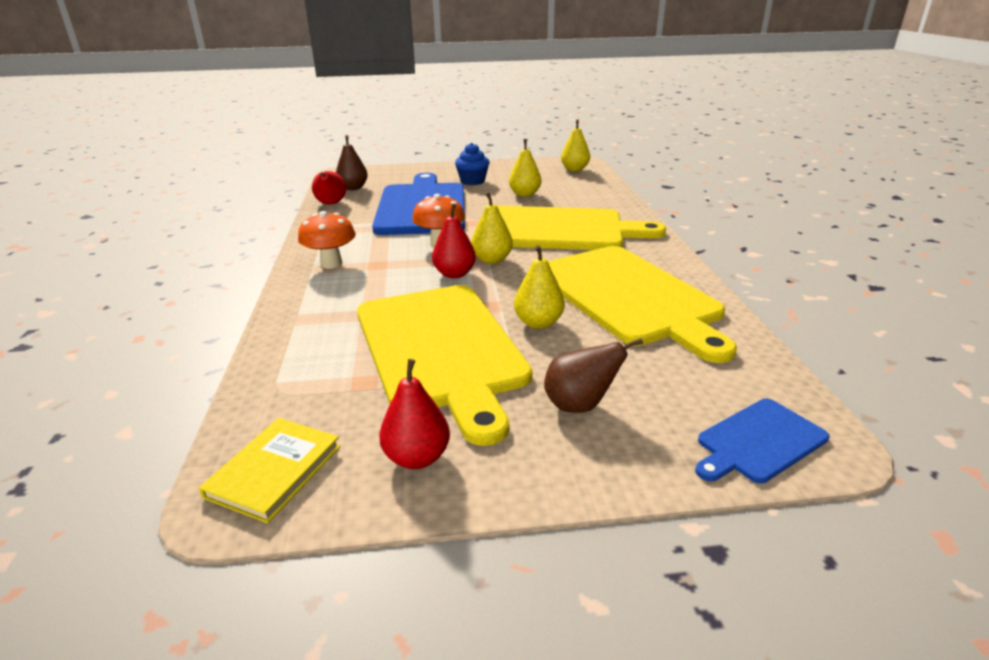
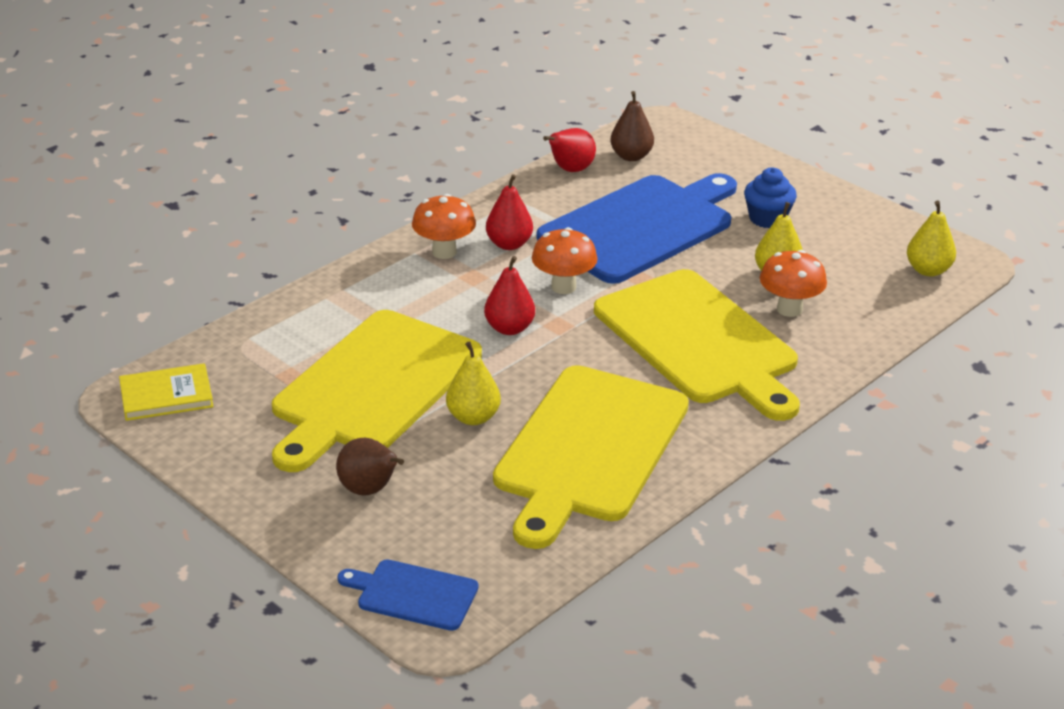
camera: 50 degrees right, 5 degrees up
(417, 457) = (234, 444): red pear -> red pear (509, 244)
(492, 260) = (567, 335): yellow pear -> none
(561, 202) = (789, 309): none -> orange mushroom

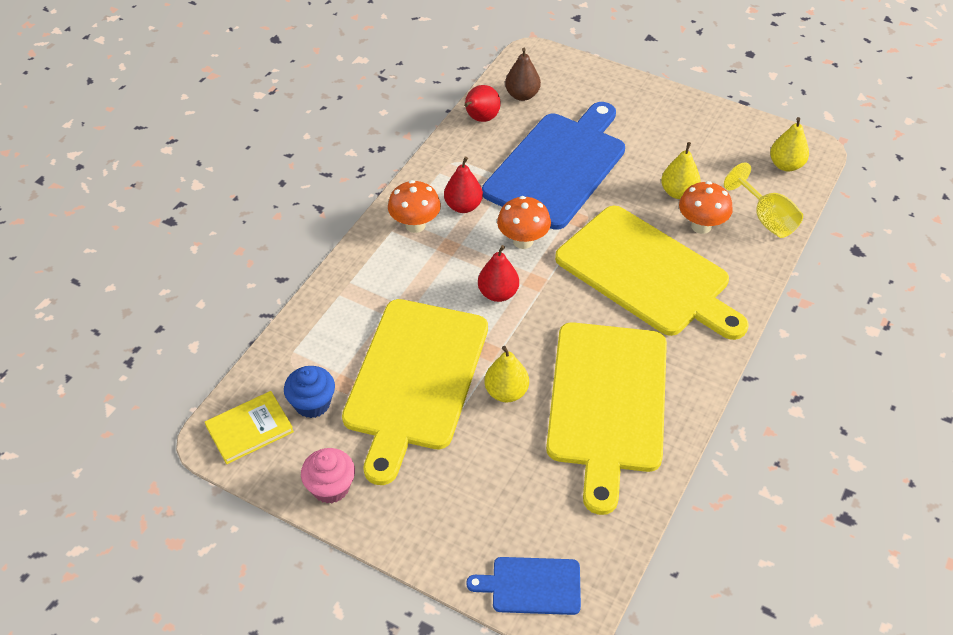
camera: 15 degrees left, 15 degrees up
(229, 462) = (331, 487): none -> pink cupcake
(369, 490) = (455, 487): brown pear -> none
(767, 218) = (649, 138): blue cupcake -> blue cupcake (312, 403)
(876, 316) = (766, 219): none -> yellow goblet

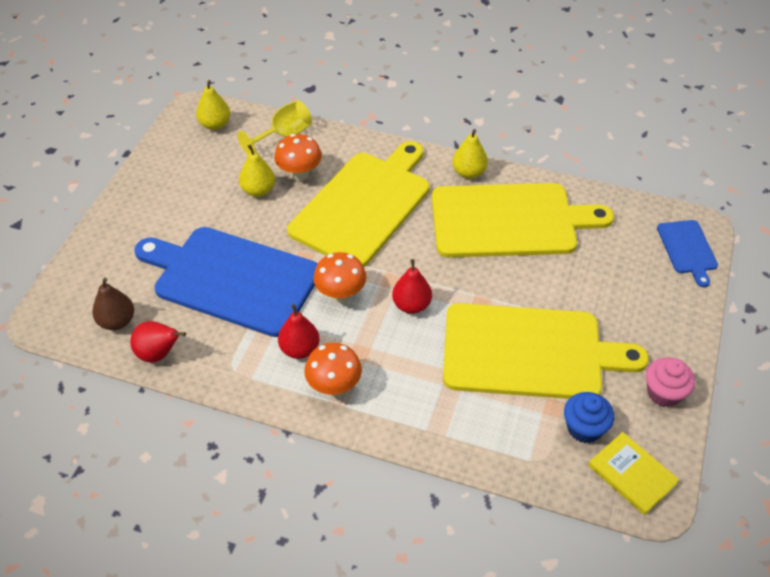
camera: 100 degrees left, 0 degrees up
(506, 392) = (521, 285): yellow pear -> yellow pear (469, 173)

